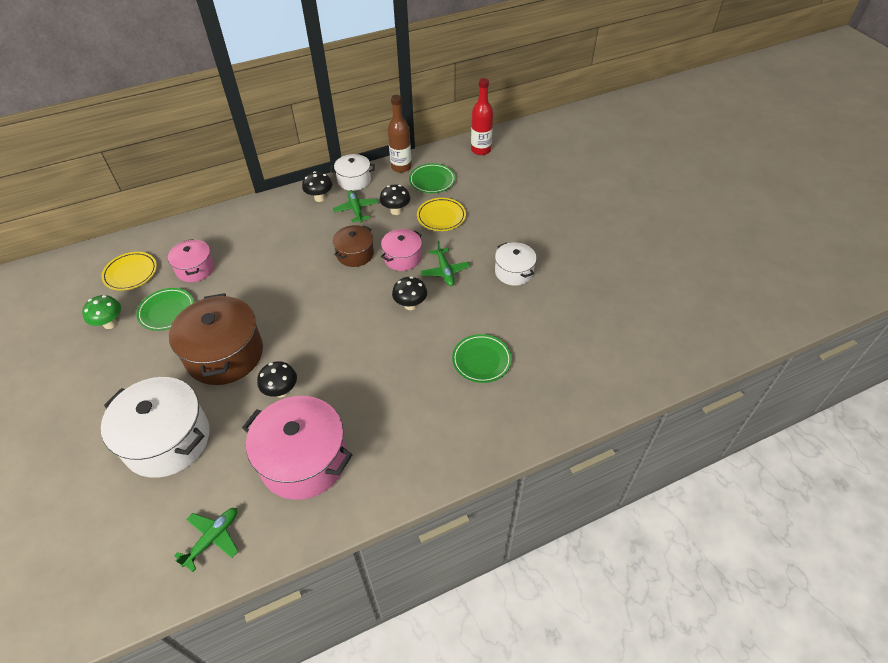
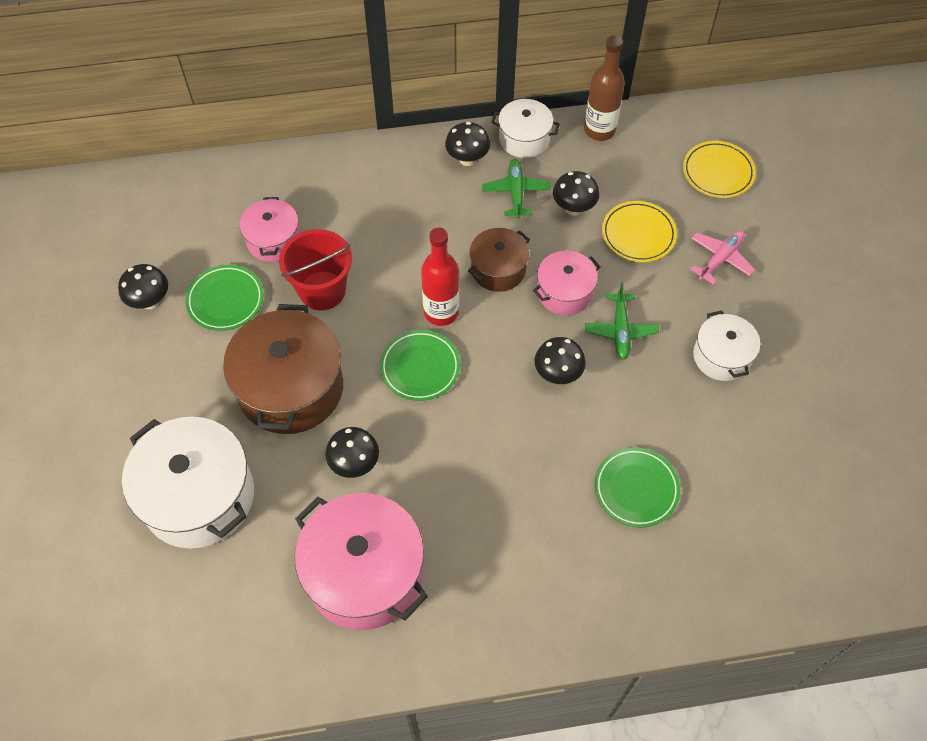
camera: 15 degrees right, 10 degrees up
(110, 324) = (150, 301): green mushroom -> black mushroom
(130, 273) = (187, 226): yellow plate -> yellow plate (718, 172)
(212, 538) = (233, 649): green plane -> none
(236, 291) = (322, 290): none -> red bucket
(432, 181) = (640, 166): green plate -> green plate (420, 367)
(481, 150) = (729, 125): red bottle -> red bottle (441, 312)
(496, 219) = (720, 259): none -> pink plane

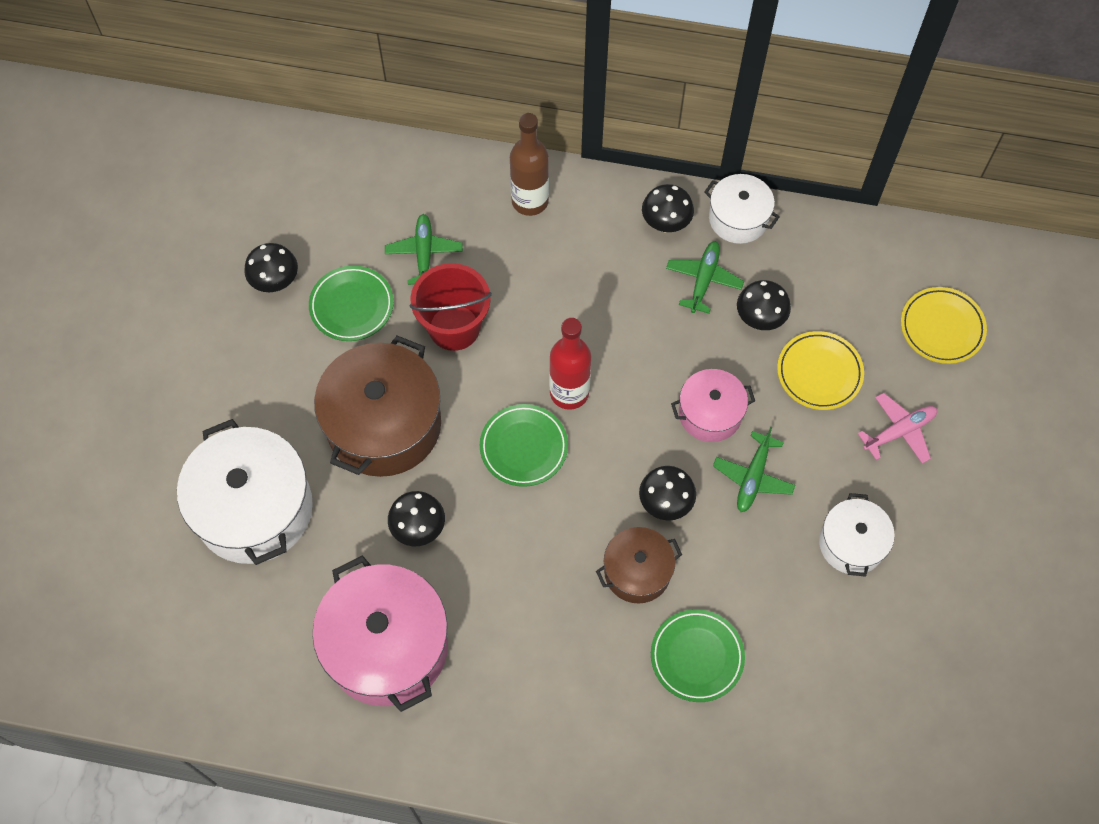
camera: 20 degrees right, 5 degrees up
(273, 240) = (424, 254): pink pot -> green plane
(498, 269) = (649, 364): brown pot -> brown pot (637, 572)
(599, 130) = (827, 234): brown bottle -> brown bottle (530, 201)

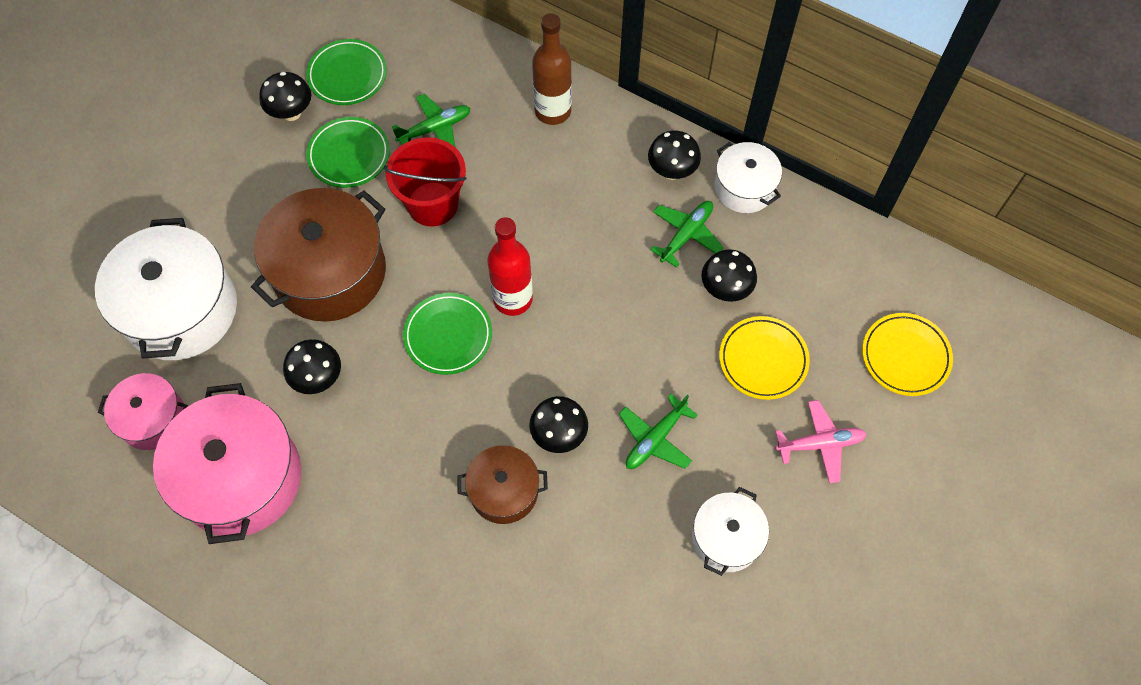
camera: 20 degrees right, 0 degrees up
(424, 254) = (435, 129): green plane -> green plane turned 45 degrees clockwise
(697, 657) = (526, 594): green plate -> green plate (347, 75)
(710, 413) = (639, 363): pink pot -> pink pot (153, 419)

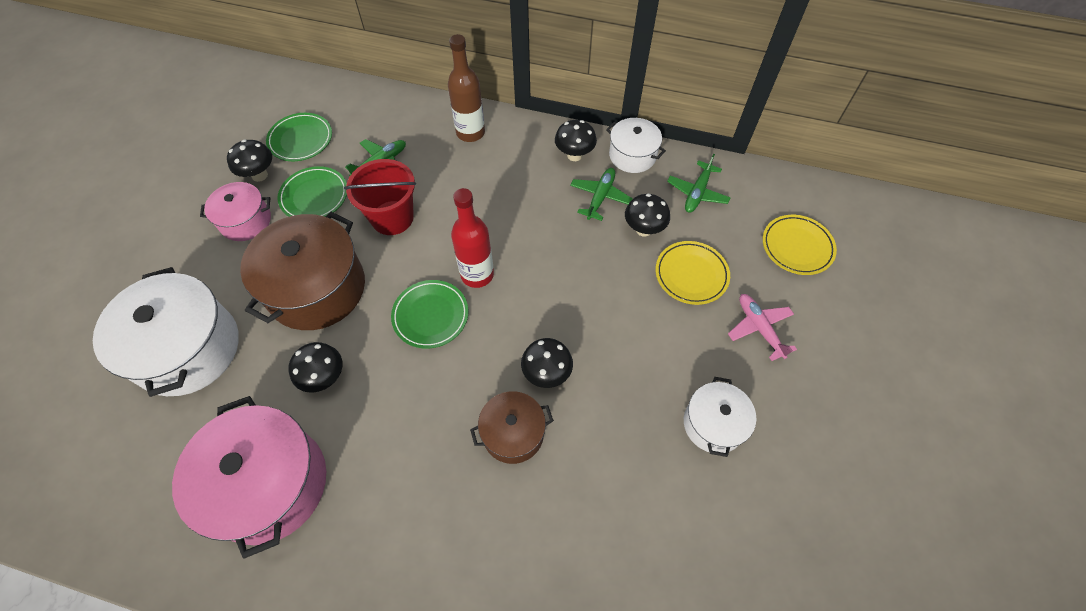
camera: 15 degrees left, 5 degrees down
(153, 419) = (176, 451): pink pot -> pink pot (245, 221)
(655, 439) = (627, 357): green plane -> green plane (697, 193)
(820, 444) = (759, 328): pink plane -> pink plane turned 90 degrees counterclockwise

